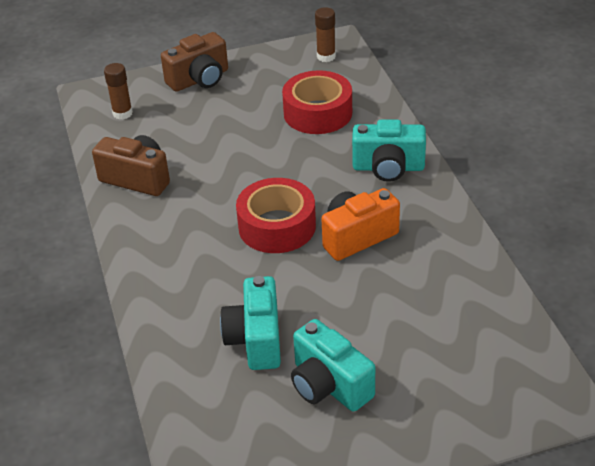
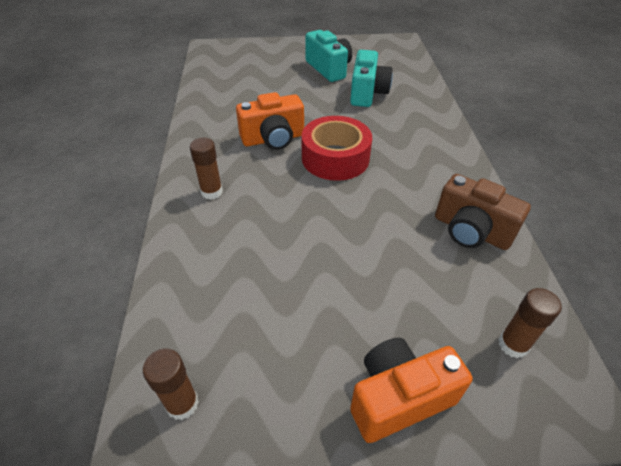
camera: 170 degrees left, 5 degrees up
(199, 79) = (399, 398): brown camera -> orange camera
(318, 113) = (248, 281): red tape -> none
(388, 168) = (212, 192): turquoise camera -> brown glue stick

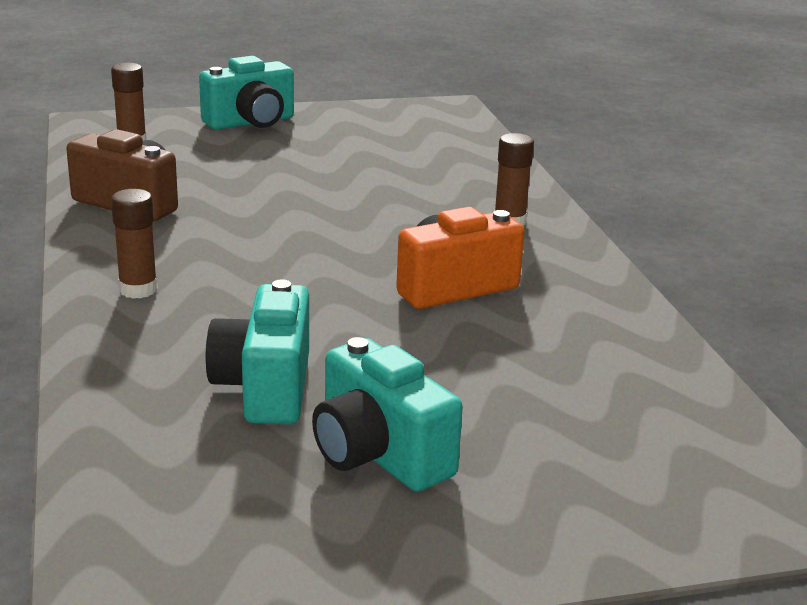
camera: 170 degrees right, 20 degrees down
(182, 404) = (433, 117): brown glue stick -> brown glue stick (138, 290)
(335, 158) = (329, 266): red tape -> none
(399, 398) = (251, 122): orange camera -> turquoise camera

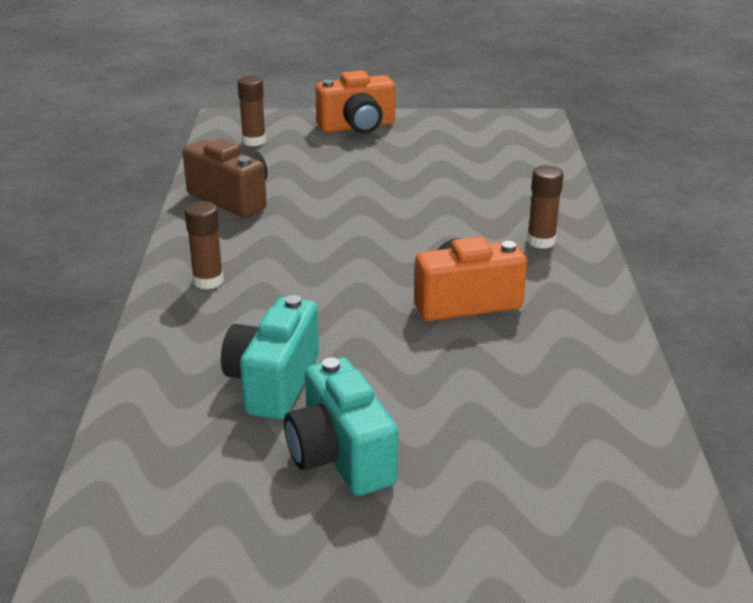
camera: 15 degrees right, 5 degrees up
(251, 122) = (357, 127): turquoise camera -> orange camera

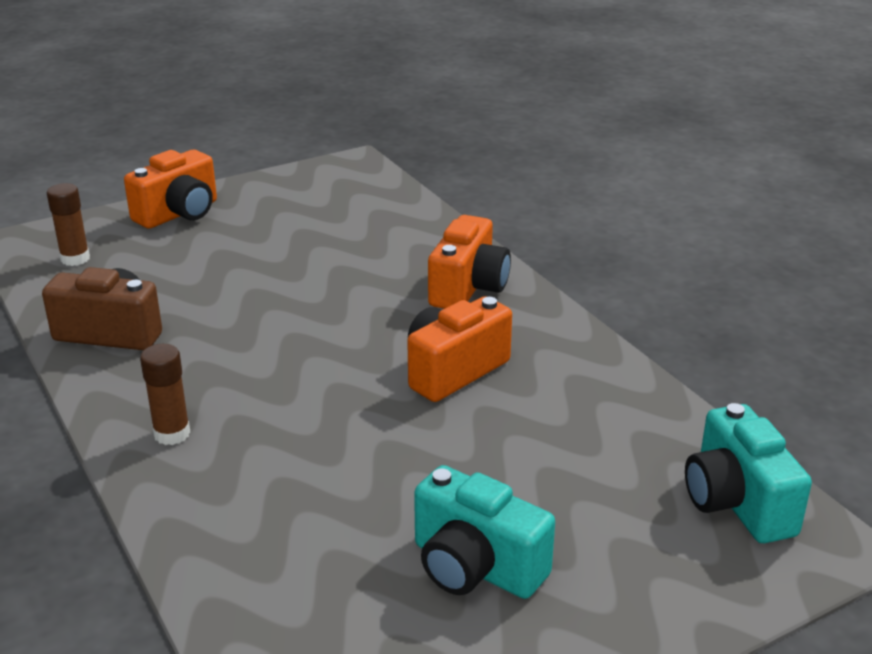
camera: 30 degrees left, 0 degrees up
(273, 383) = (343, 518): turquoise camera -> turquoise camera (737, 502)
(541, 241) = (468, 288): brown glue stick -> orange camera

